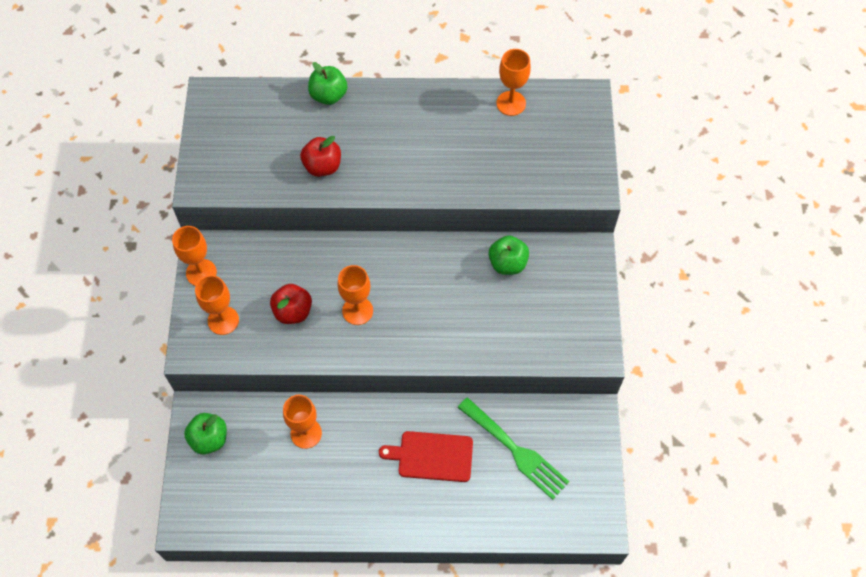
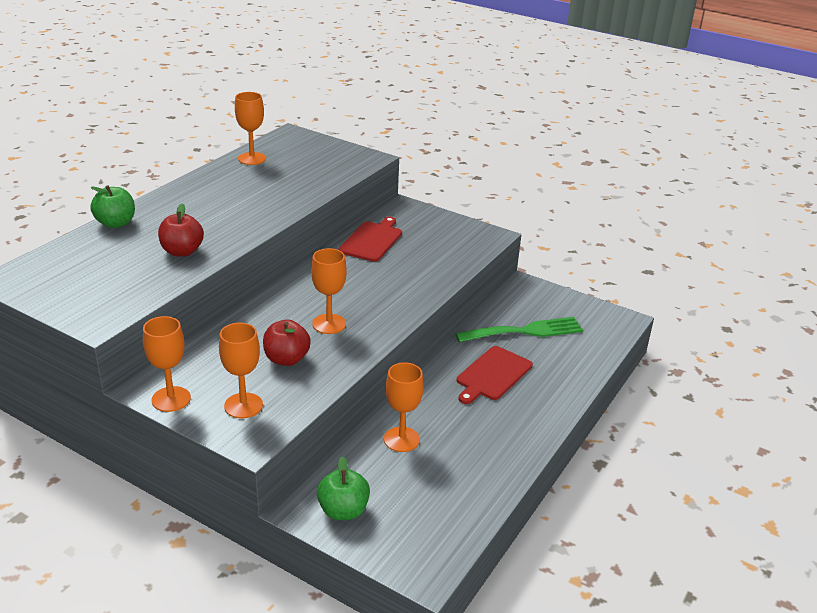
camera: 60 degrees left, 30 degrees down
(507, 263) = (372, 240): green apple -> red cutting board

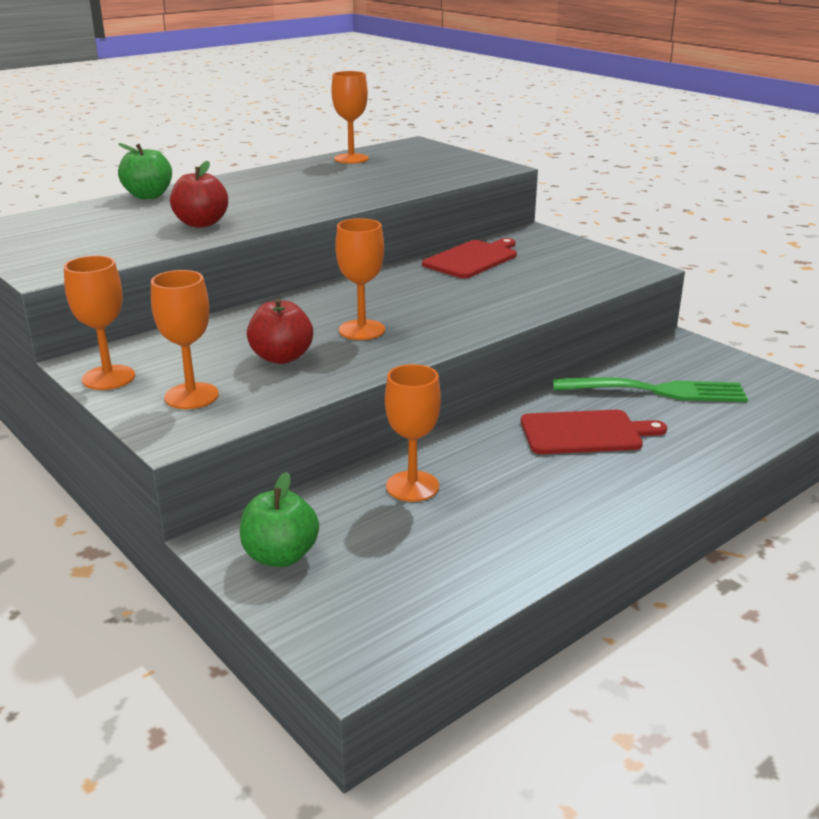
camera: 20 degrees right, 5 degrees down
(493, 375) = (585, 432): red cutting board -> red cutting board turned 150 degrees counterclockwise

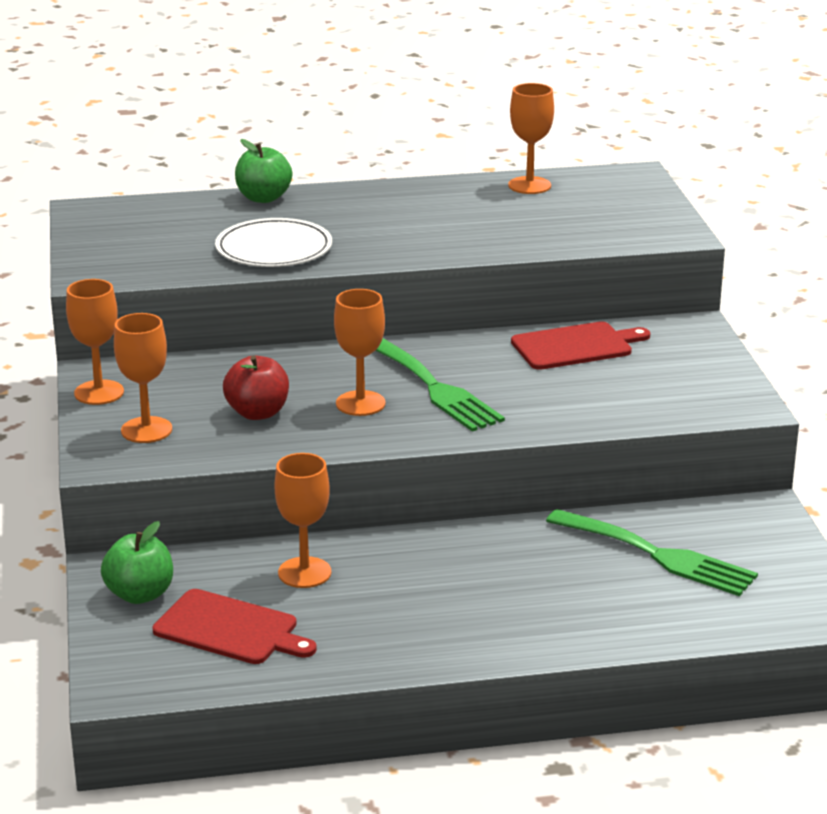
camera: 30 degrees right, 0 degrees up
(201, 223) = (274, 248): red apple -> white plate
(408, 306) = (435, 388): none -> green fork
(585, 432) = (523, 574): red cutting board -> red cutting board (230, 629)

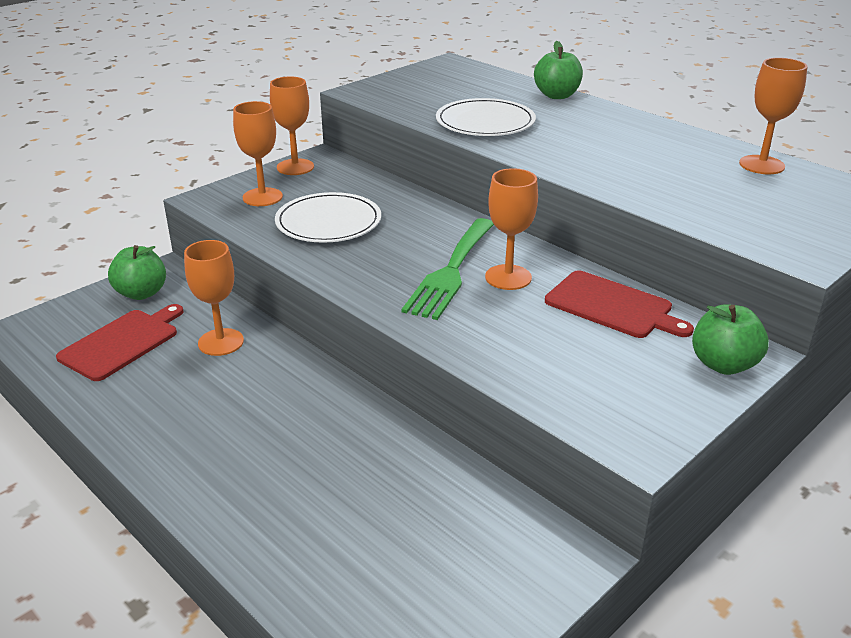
camera: 55 degrees right, 5 degrees up
(230, 629) = (122, 343): red cutting board -> red cutting board turned 135 degrees counterclockwise
(257, 413) = (328, 222): red apple -> white plate
(360, 403) = (388, 252): orange goblet -> orange goblet (508, 277)
(658, 555) = (412, 514): green fork -> none
(697, 340) = (723, 364): none -> green apple

